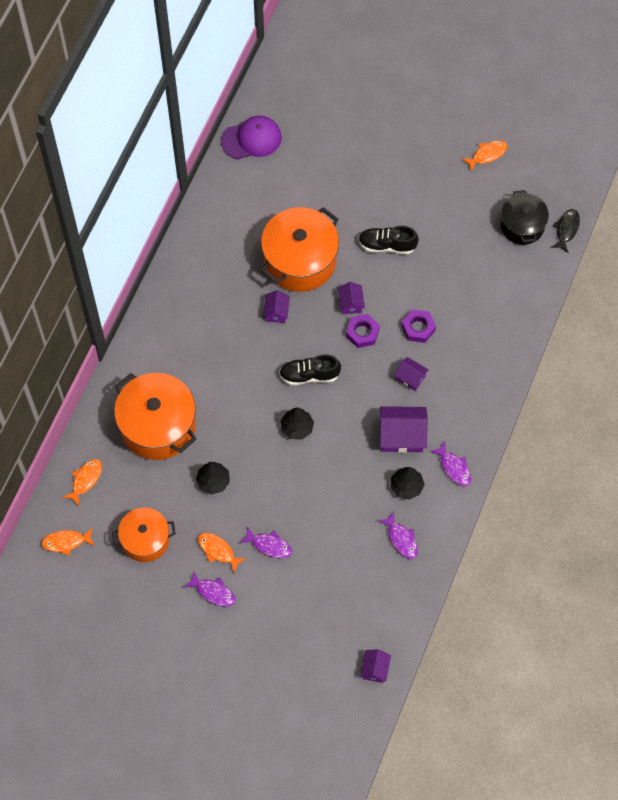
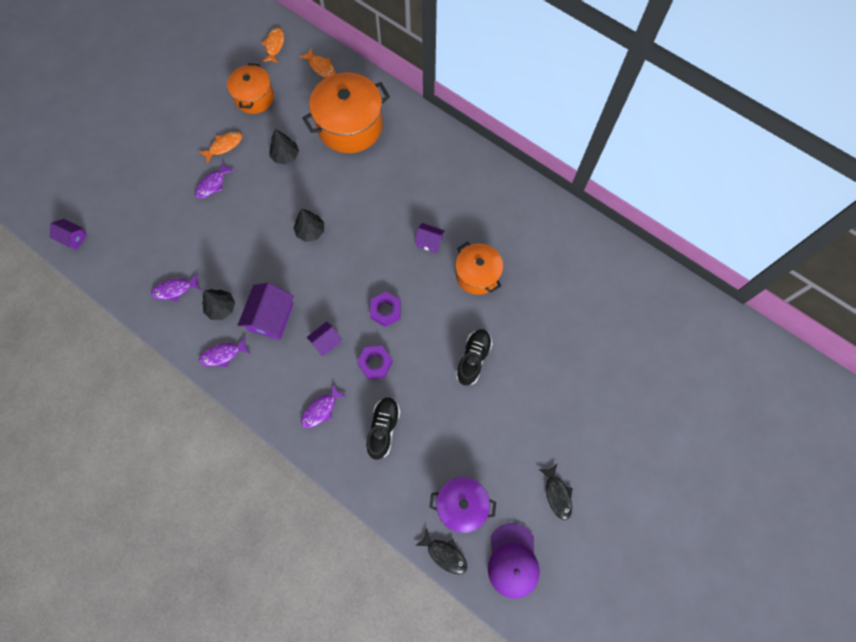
camera: 105 degrees right, 5 degrees up
(213, 592) = (191, 135): purple fish -> purple fish (321, 409)
(251, 139) = (621, 264): purple cap -> purple cap (513, 560)
(300, 260) = (477, 275): orange pot -> orange pot, size x0.62
(309, 375) = (357, 254): black shoe -> black shoe (383, 429)
(350, 303) = (419, 308): purple house -> none
(487, 155) = (557, 494): orange fish -> black fish
(522, 226) = (461, 505): black pot -> purple pot

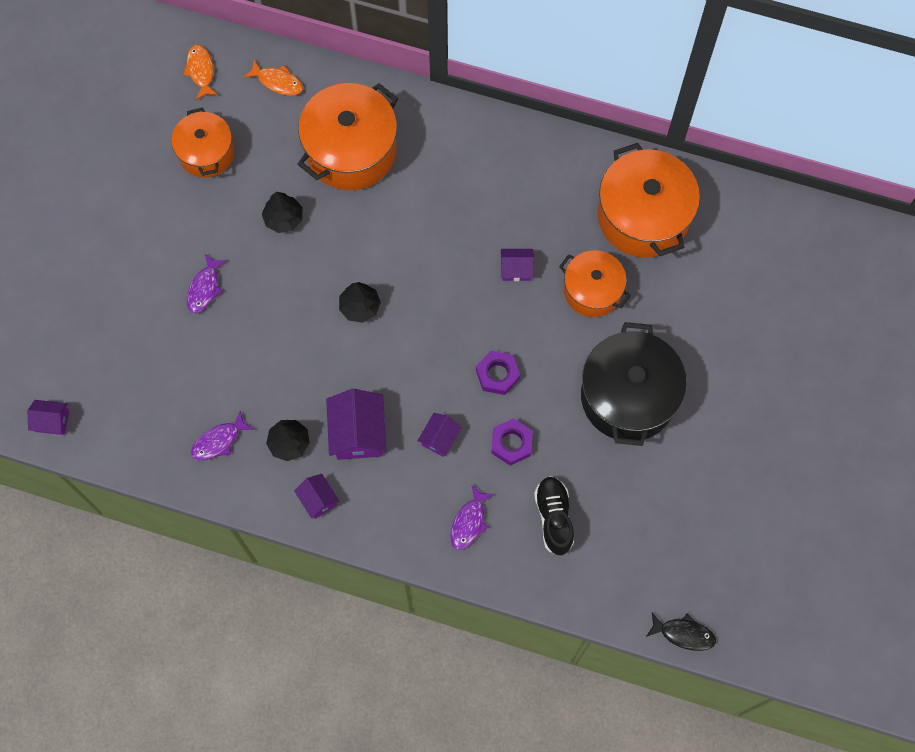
camera: 20 degrees left, 0 degrees up
(223, 354) = (318, 499): purple fish -> purple house
(224, 146) = (196, 232): orange fish -> none
(461, 505) = (681, 572): purple pot -> none
(473, 359) = (628, 396): black shoe -> black pot
(513, 560) = (764, 612): purple cap -> none
(534, 235) = (643, 216): none -> orange pot
(557, 494) = (786, 519): black fish -> none

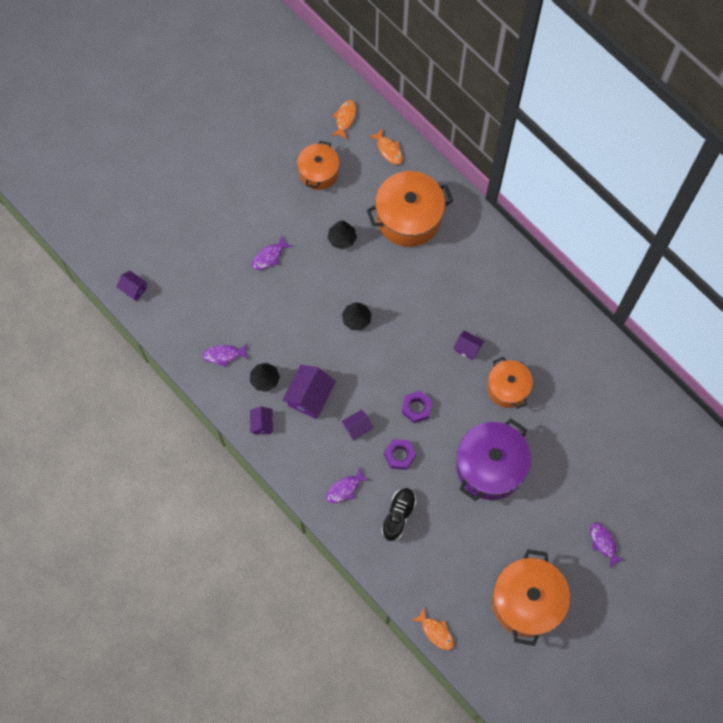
camera: 30 degrees right, 0 degrees up
(628, 396) = (490, 466): black pot -> purple pot
(643, 216) = (569, 358): orange pot -> orange pot (527, 601)
(683, 634) = (435, 632): black fish -> orange fish
(814, 412) = (603, 543): none -> purple fish

